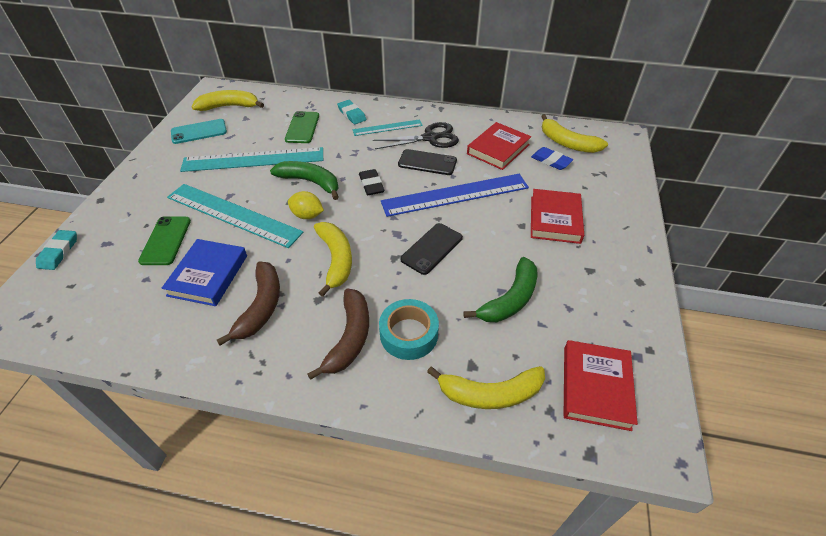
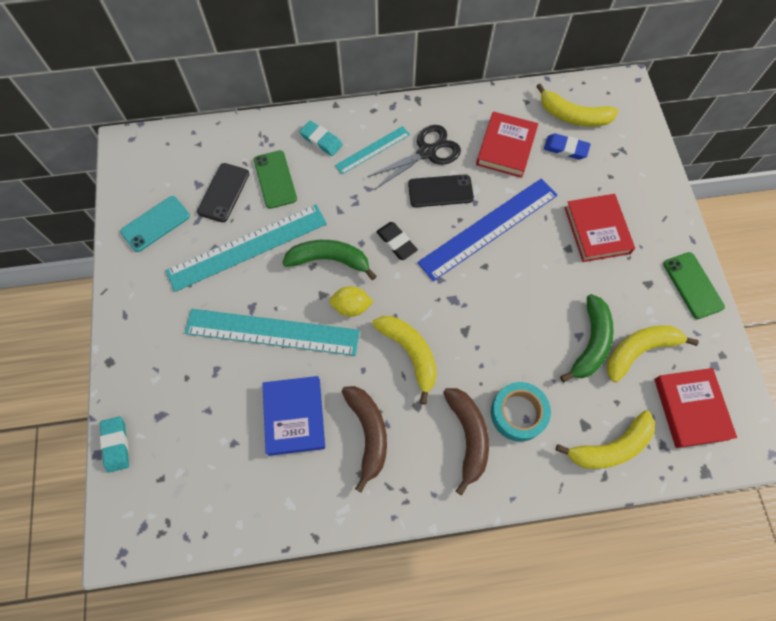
camera: 20 degrees left, 20 degrees up
(166, 240) = (222, 390): green phone -> green phone (693, 285)
(229, 106) = (166, 171): yellow banana -> yellow banana (639, 350)
(431, 248) = (495, 307): black phone -> black phone (223, 192)

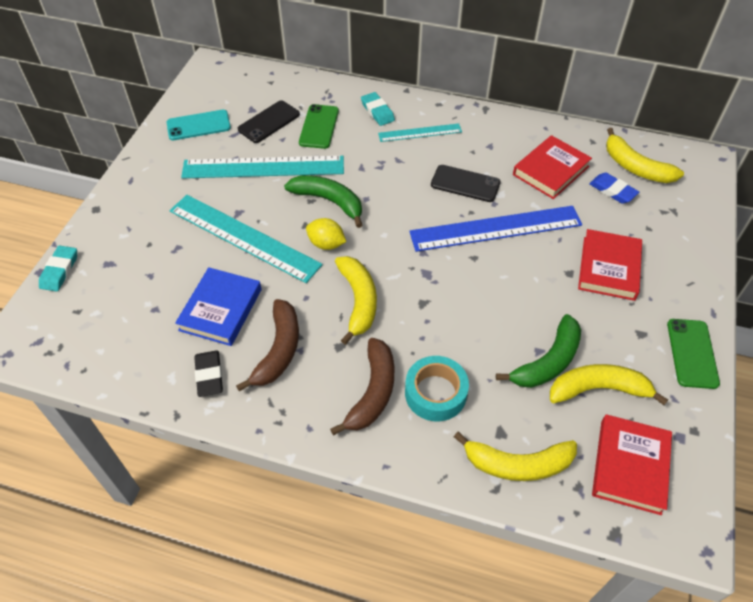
camera: 25 degrees right, 15 degrees down
(396, 242) = (399, 209): black eraser -> black eraser (209, 375)
(427, 152) = (470, 150): black scissors -> none

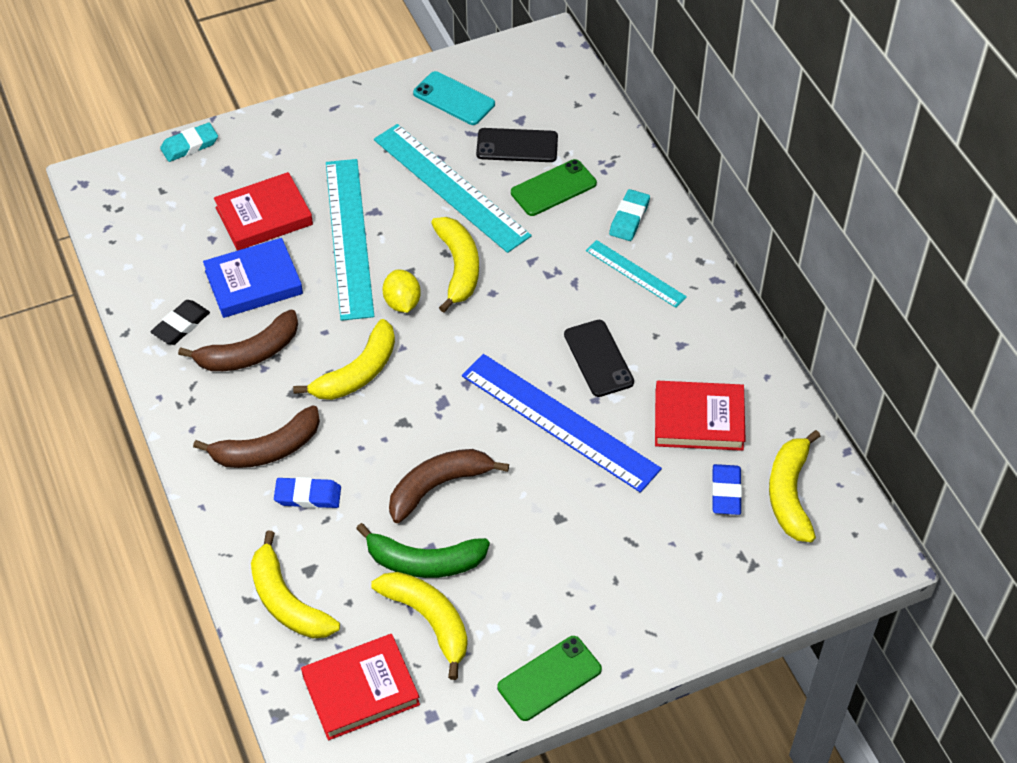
camera: 50 degrees right, 0 degrees up
(329, 201) = (458, 267): green banana -> yellow banana
(435, 393) = (308, 496): turquoise tape -> blue eraser
(492, 316) = (438, 486): none -> brown banana
(609, 268) = (600, 548): red book -> red book (264, 216)

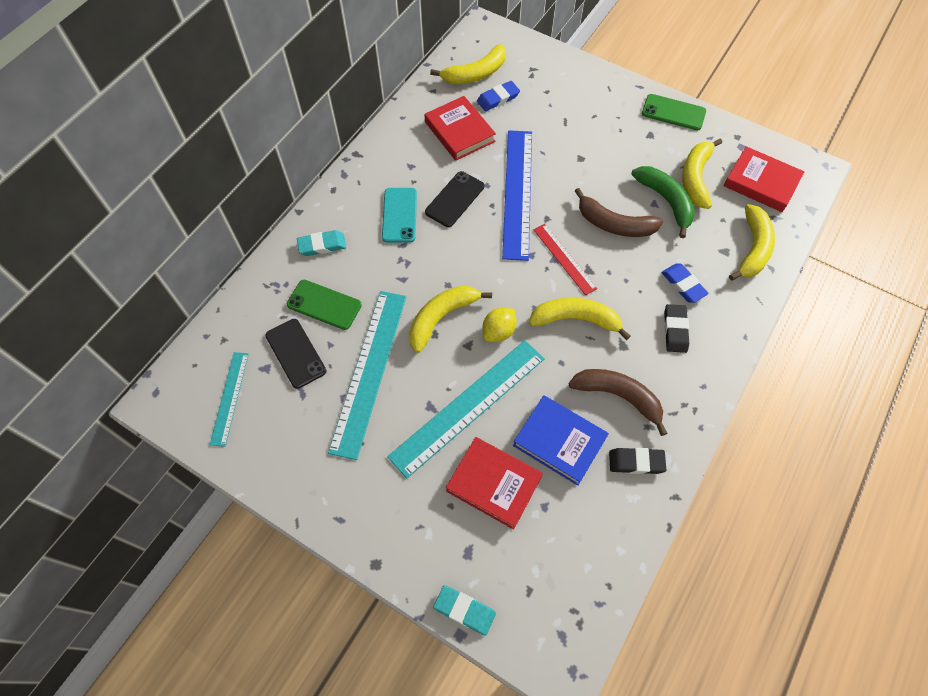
camera: 125 degrees left, 10 degrees up
(267, 449) = (675, 330): brown banana -> black eraser
(435, 409) = (564, 258): none -> red ruler
(454, 99) = (270, 431): turquoise phone -> turquoise phone (399, 215)
(635, 273) = (370, 216): turquoise ruler -> turquoise ruler (229, 398)

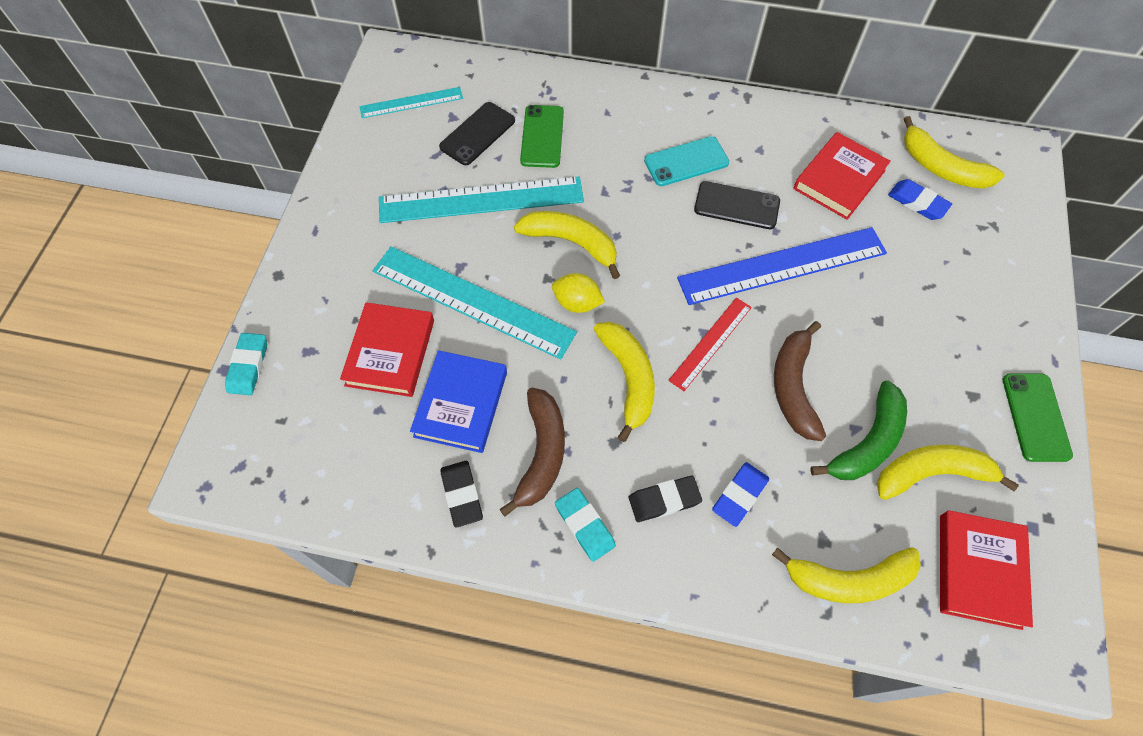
camera: 70 degrees right, 0 degrees up
(322, 245) = (613, 109): turquoise eraser -> turquoise eraser (584, 525)

